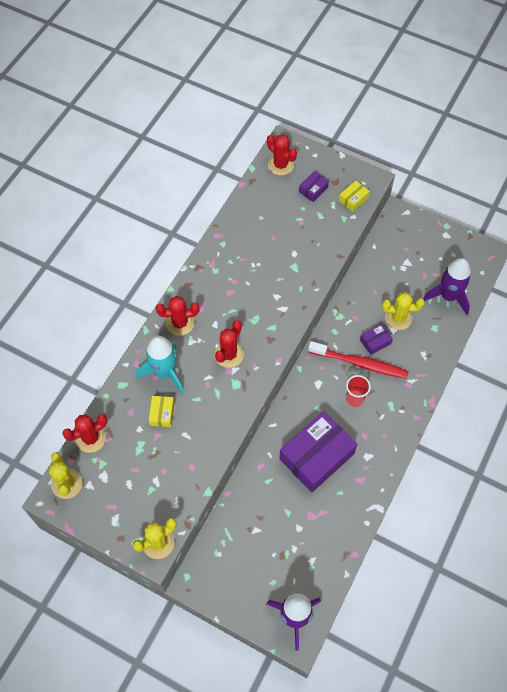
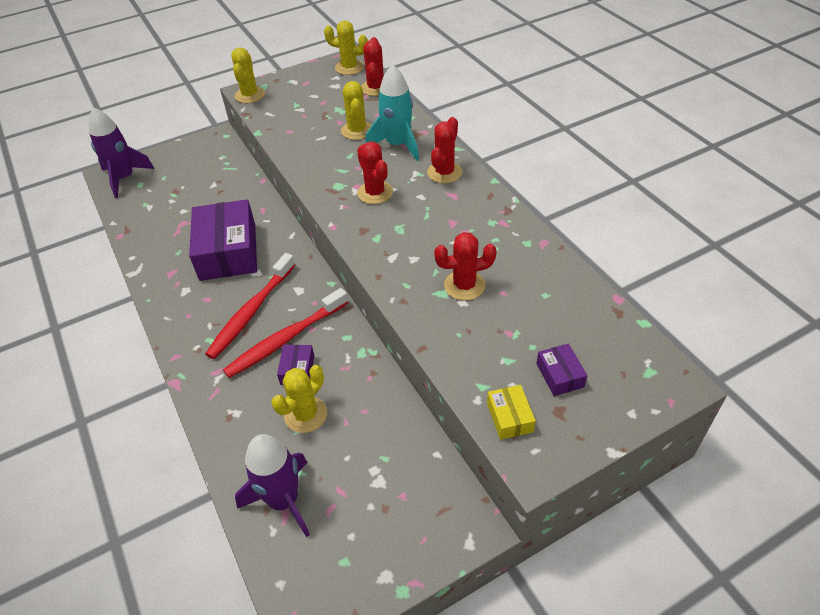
camera: 125 degrees right, 15 degrees down
(162, 413) = (357, 130): yellow box -> yellow cactus
(280, 165) = (632, 358): red cactus -> red cactus (464, 285)
(354, 399) = (251, 312): red cup -> red toothbrush

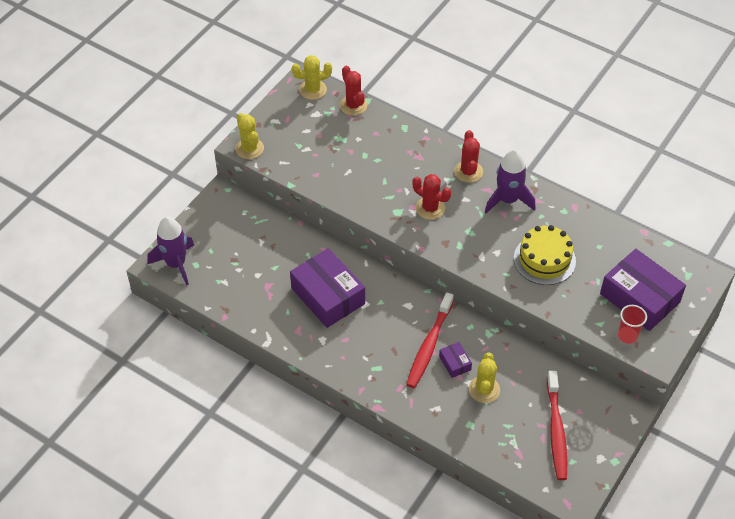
camera: 30 degrees left, 5 degrees up
(251, 312) = (387, 335): red toothbrush -> red toothbrush (556, 430)
(283, 500) = (511, 445): purple rocket -> purple rocket (508, 200)
(357, 130) = (372, 155): yellow cactus -> none
(397, 145) = (414, 158): turquoise rocket -> none
(464, 285) = (544, 259): red cactus -> yellow cake
(509, 417) = (627, 336): yellow box -> red cup
(560, 375) = (639, 298): purple box -> purple box, size x2.26

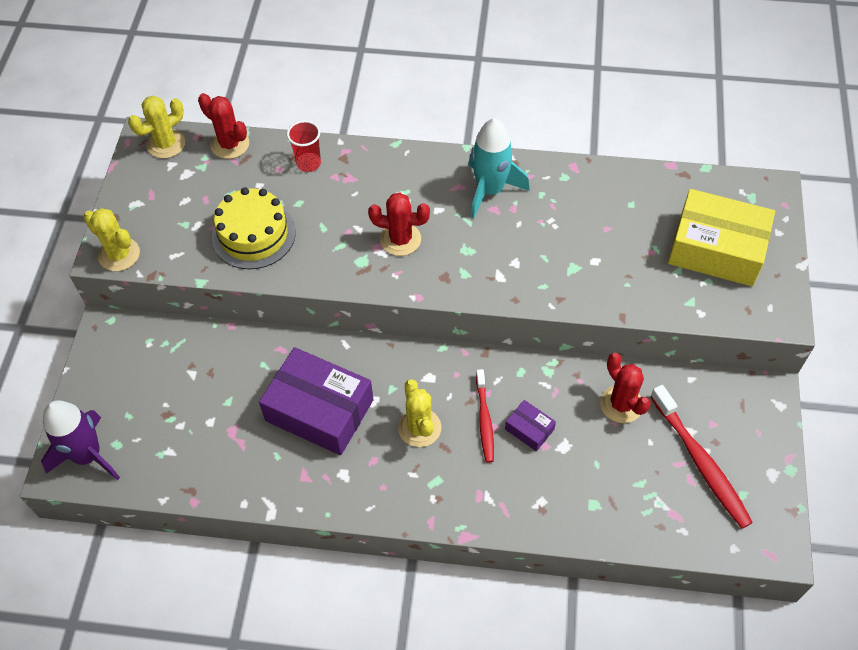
camera: 25 degrees left, 5 degrees up
(429, 345) = (484, 420): red toothbrush -> red toothbrush, size x0.63
(468, 172) = (422, 173): red cactus -> red cactus (621, 404)
(484, 389) = (584, 448): yellow cactus -> yellow cactus (419, 428)
(508, 200) = (490, 190): purple rocket -> turquoise rocket
(544, 259) = (577, 248): yellow cake -> yellow cake (253, 234)
(627, 336) = (731, 303): red cup -> red cup (308, 163)
(639, 298) = (716, 249): purple box -> yellow box

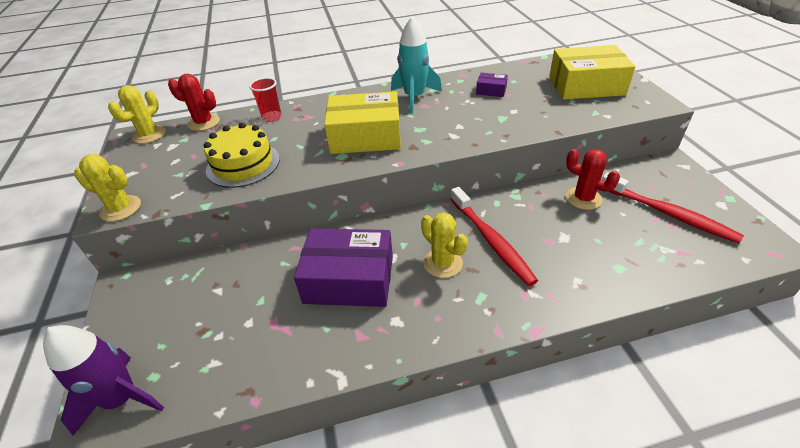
camera: 20 degrees left, 15 degrees down
(400, 239) = (365, 136): red cactus -> yellow box
(484, 420) = (491, 240): red toothbrush -> red toothbrush, size x1.60
(529, 429) = (530, 235): purple box -> purple box (491, 90)

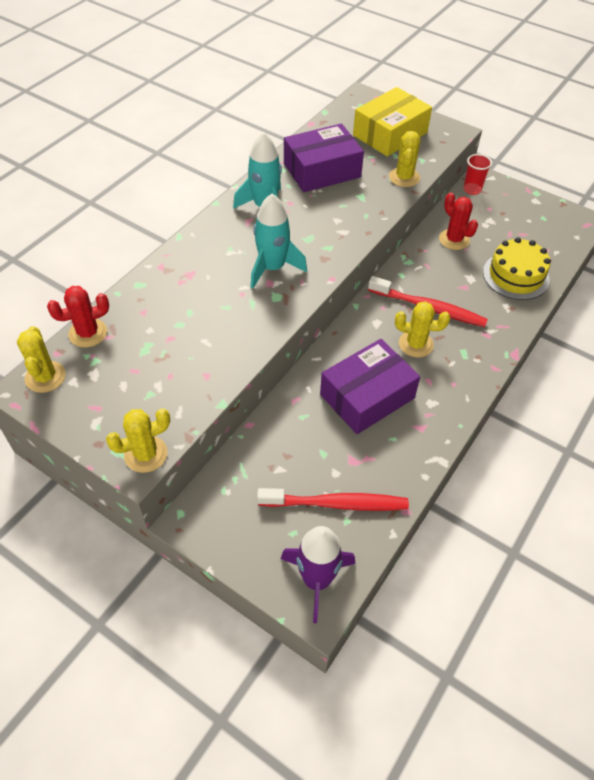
camera: 45 degrees left, 10 degrees up
(243, 164) = (199, 351): yellow cake -> yellow cake (515, 276)
(272, 117) = (154, 292): red cup -> red cup (472, 190)
(365, 136) = (272, 268): yellow box -> turquoise rocket
(491, 90) = (322, 170): purple box -> purple box, size x2.26
(560, 119) = (404, 177): none -> yellow cactus
(583, 198) = (454, 239): red cactus -> red cactus turned 60 degrees clockwise
(668, 214) = (513, 224): red toothbrush -> red toothbrush (336, 503)

